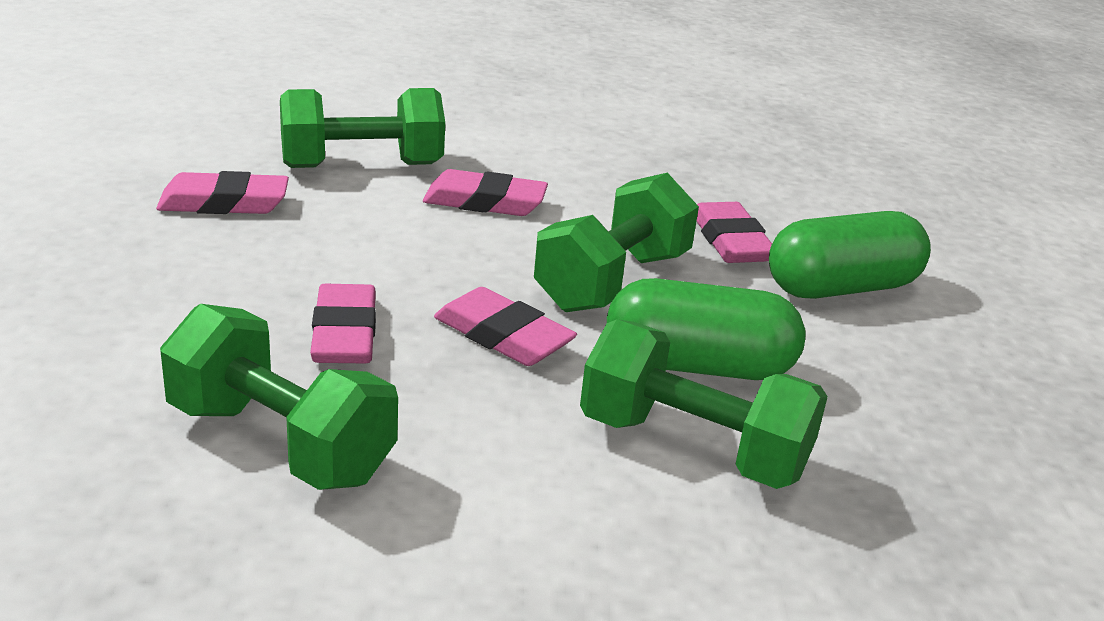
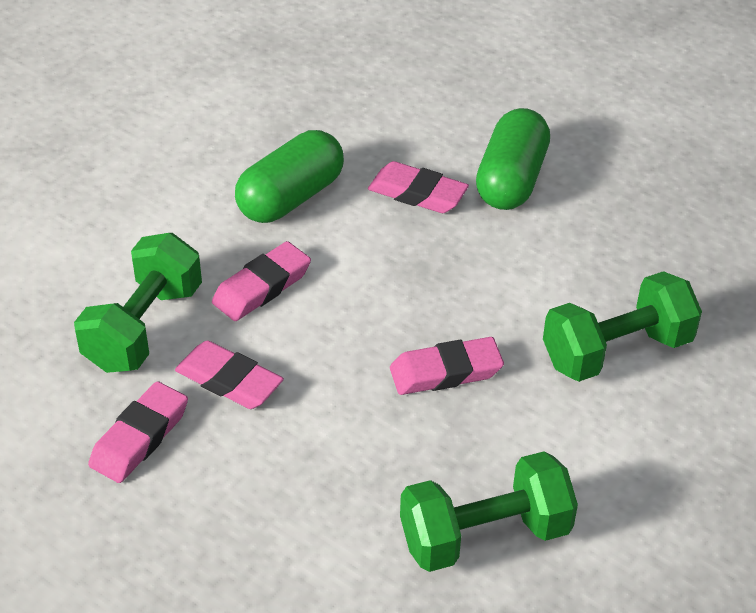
camera: 50 degrees left, 15 degrees up
(344, 333) = (384, 449): pink eraser -> pink eraser (229, 380)
(612, 281) = (422, 282): green dumbbell -> none
(698, 366) = (543, 299): green capsule -> green capsule (291, 197)

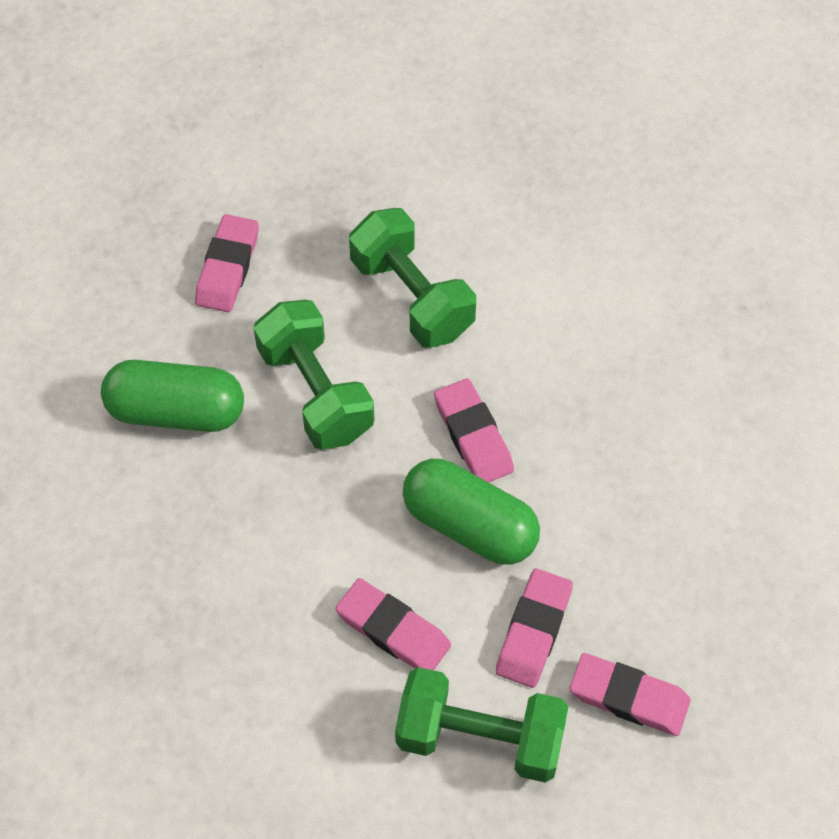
camera: 100 degrees left, 15 degrees up
(291, 197) = (242, 632): green capsule -> green capsule (469, 525)
(417, 193) = (214, 500): pink eraser -> pink eraser (228, 268)
(485, 535) = (655, 380): green dumbbell -> green dumbbell (315, 392)

